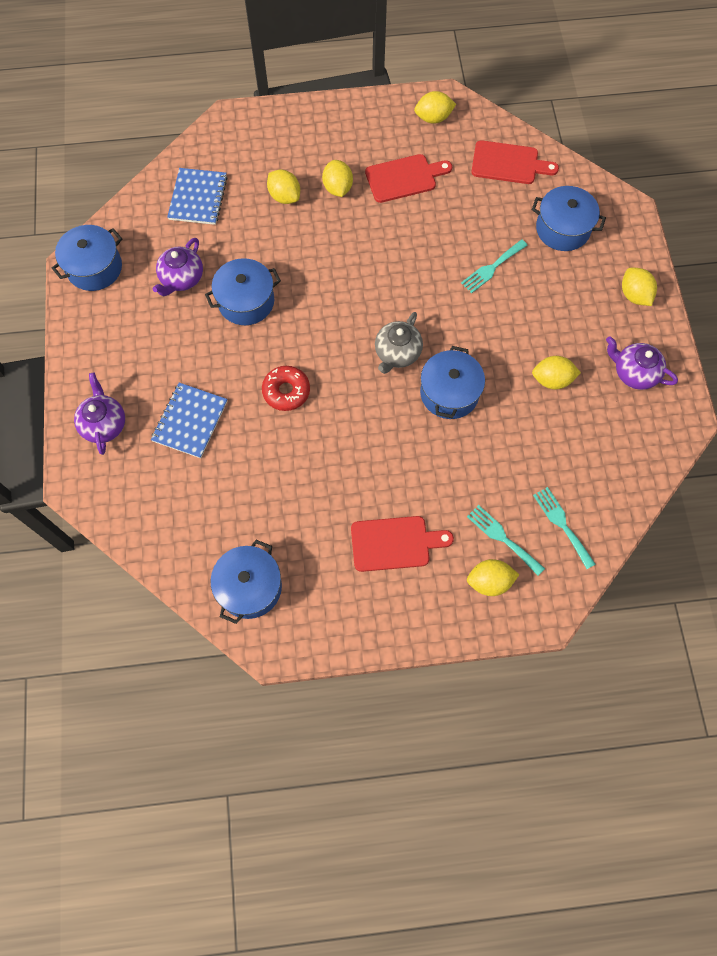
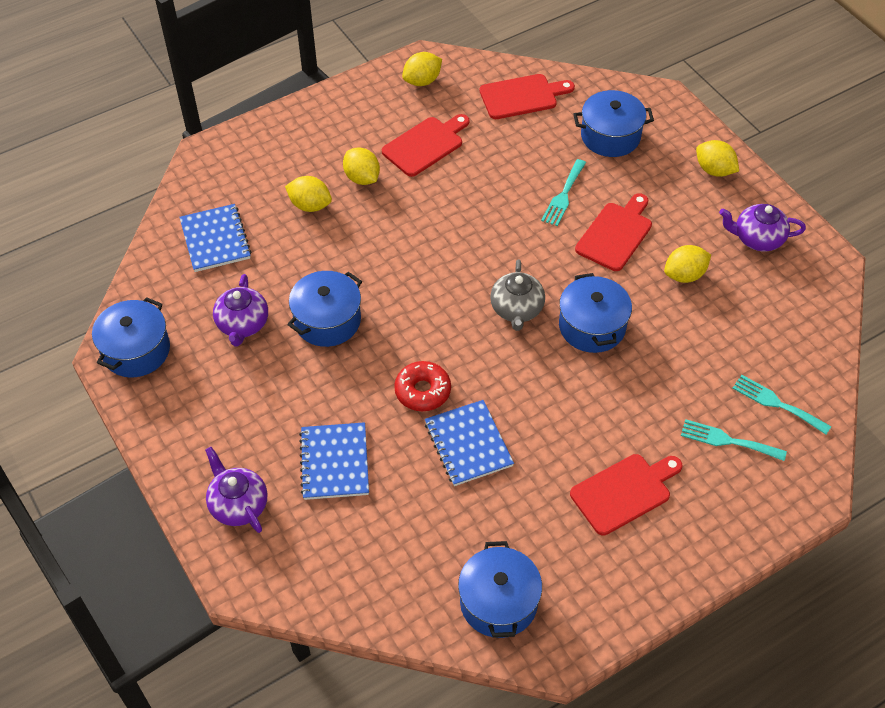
camera: 25 degrees left, 15 degrees down
(297, 450) = (468, 444): none -> blue notebook
(489, 581) = (740, 487): yellow lemon -> none
(515, 320) = (615, 234): none -> red cutting board

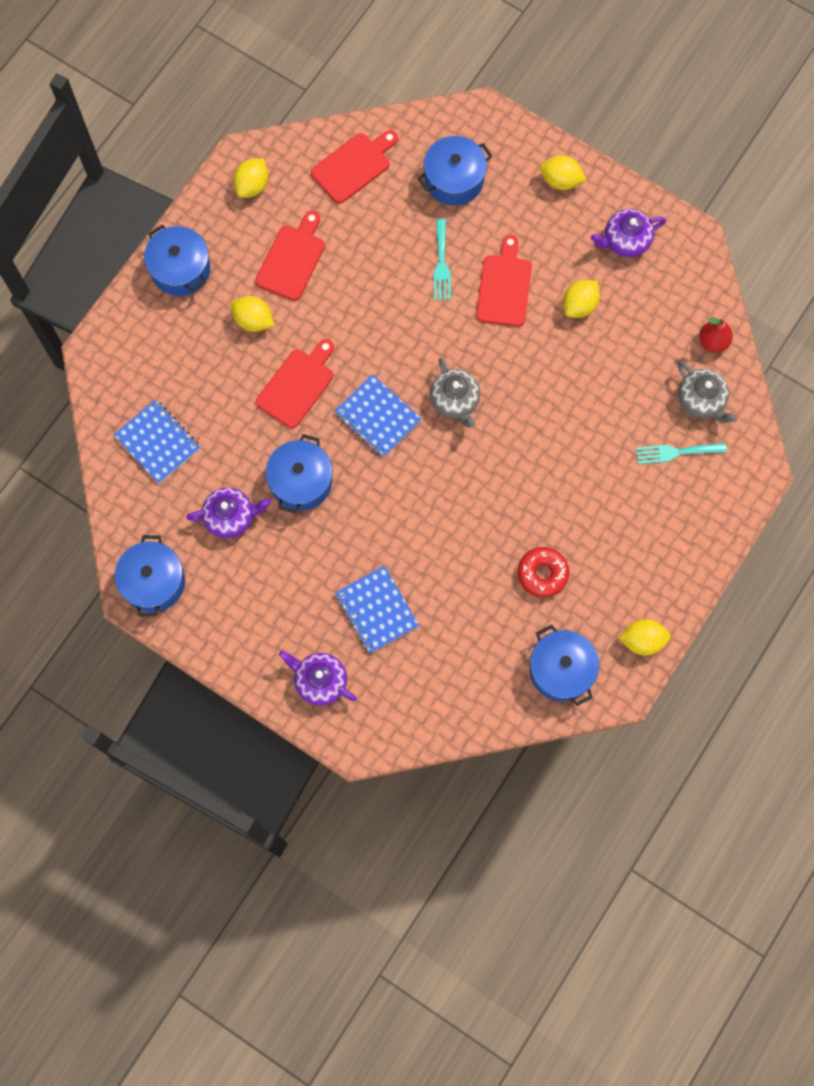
camera: 25 degrees left, 20 degrees up
(243, 324) = (231, 517): purple teapot -> purple teapot turned 75 degrees counterclockwise
(310, 205) = (222, 370): yellow lemon -> yellow lemon (642, 640)
(422, 391) = (415, 514): red donut -> red donut (542, 574)
(468, 444) = (475, 546): blue notebook -> blue notebook (378, 417)
(592, 326) = (524, 391): blue pot -> blue pot (180, 269)
(624, 492) = (615, 534): red cutting board -> red cutting board (297, 385)
(776, 403) = (701, 401): turquoise fork -> grey teapot
(812, 355) = (713, 341): none -> red pear

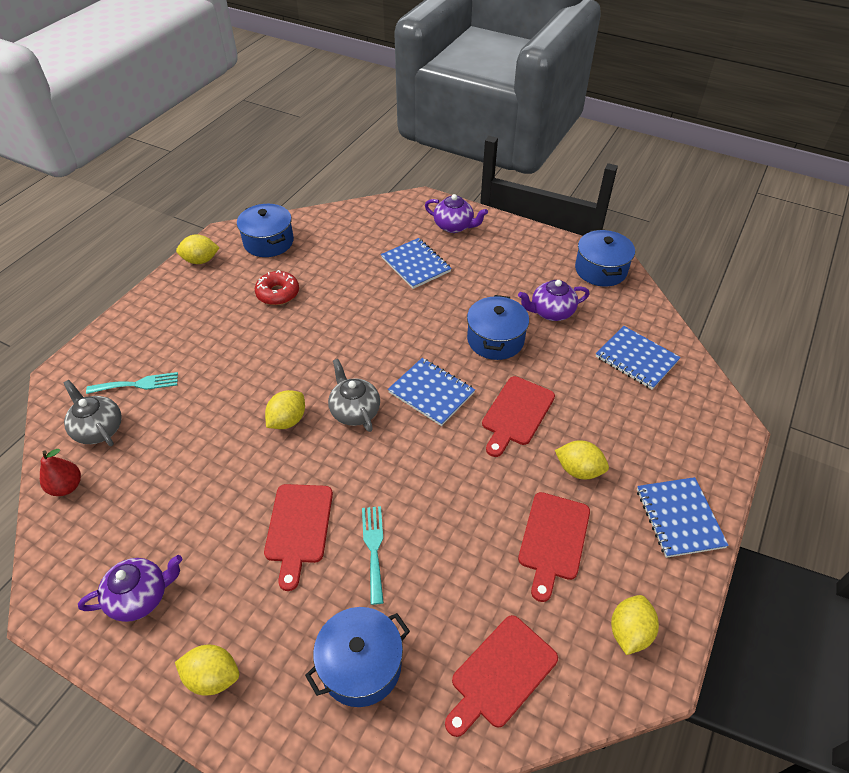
camera: 175 degrees right, 25 degrees down
(180, 269) = (679, 518): blue pot -> blue notebook
(579, 305) = (212, 514): yellow lemon -> yellow lemon (287, 420)

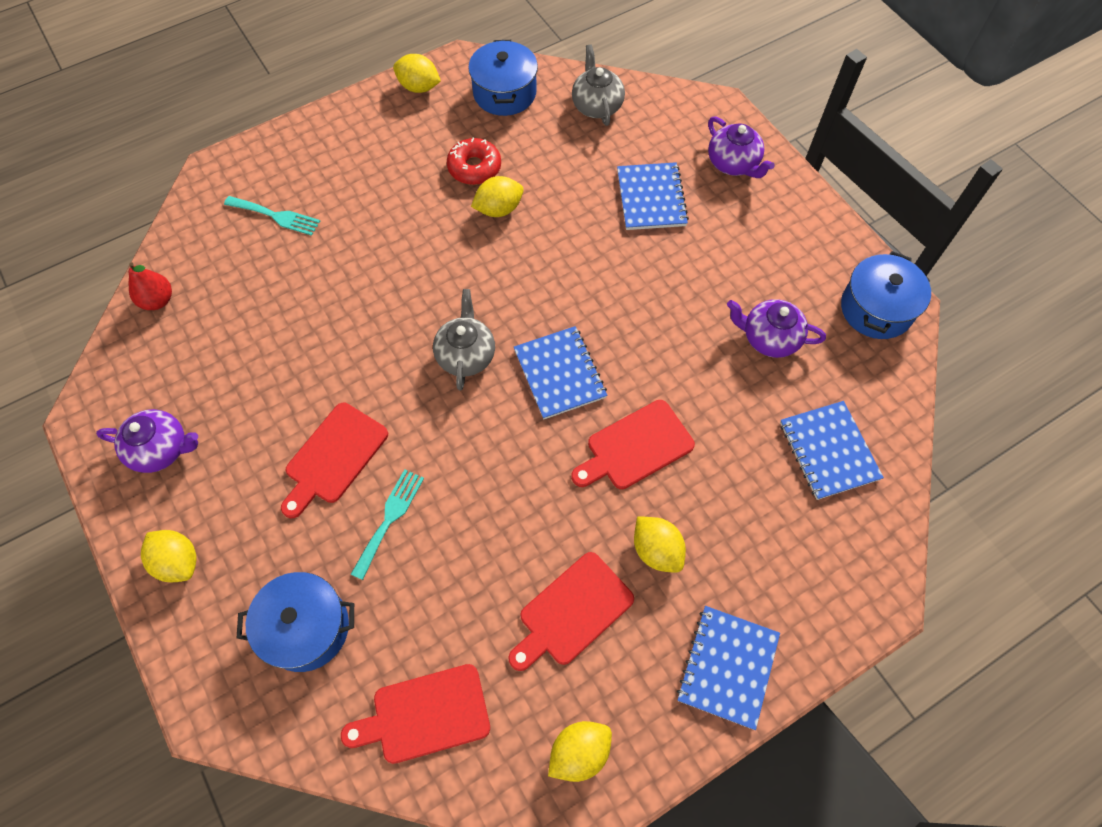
camera: 30 degrees right, 15 degrees up
(98, 429) = (215, 251): grey teapot -> grey teapot (596, 105)
(287, 420) = (393, 331): yellow lemon -> yellow lemon (499, 209)
(495, 339) = (676, 342): blue pot -> none

